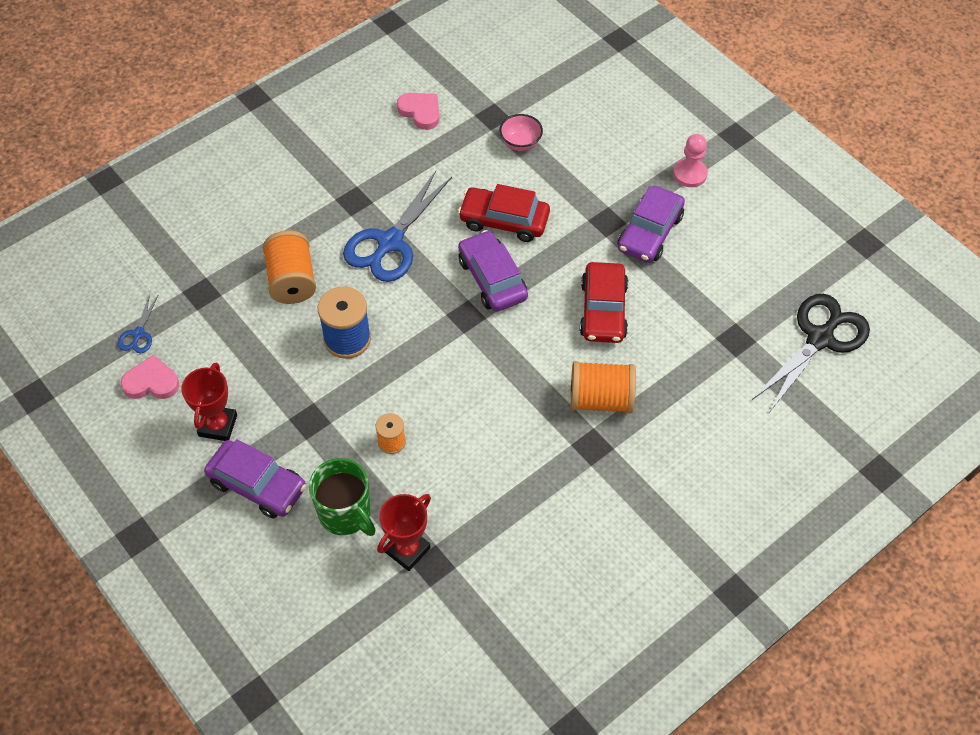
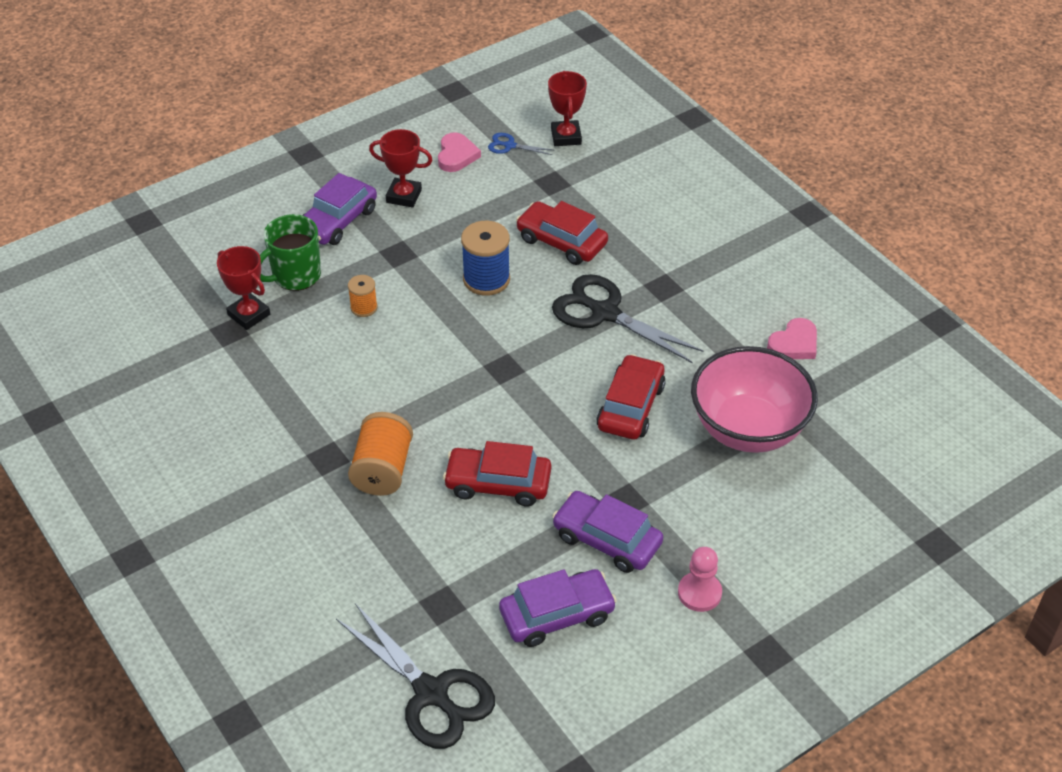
camera: 95 degrees right, 10 degrees down
(127, 285) = (566, 137): none -> red trophy
(292, 280) = (561, 241): orange spool -> red car
(390, 242) = (605, 313): blue scissors -> black scissors
(492, 279) = (550, 392): purple car -> purple car (557, 615)
(520, 143) = (748, 429): pink bowl -> pink bowl, size x2.38

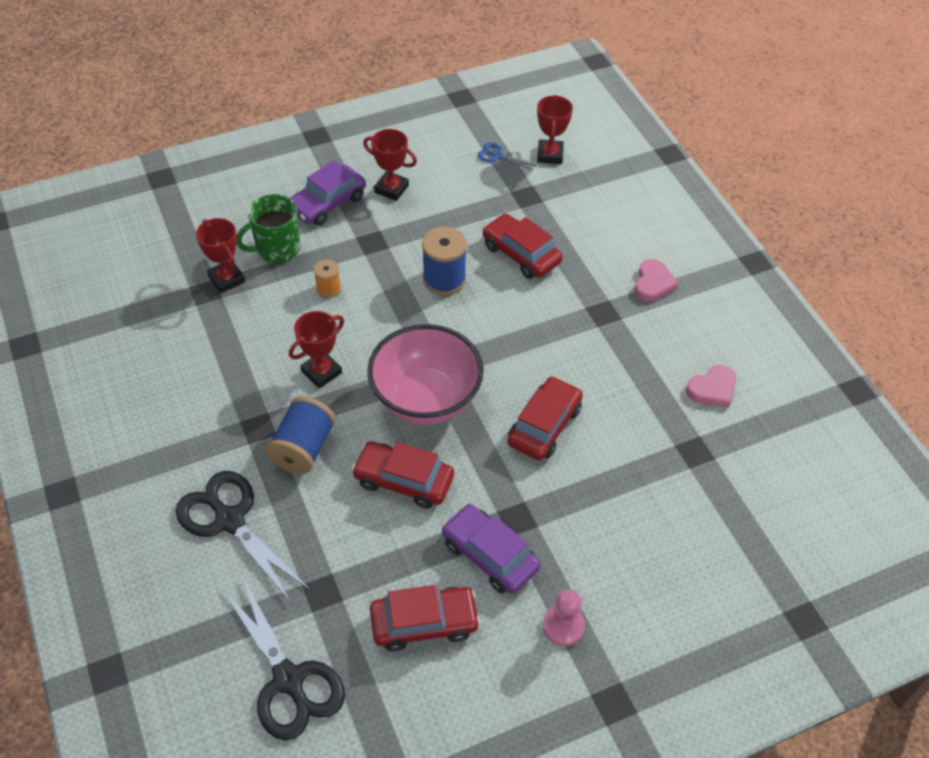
camera: 10 degrees right, 5 degrees up
(380, 392) = (321, 372): none -> red trophy
(382, 470) = (303, 448): orange spool -> blue spool
(456, 155) = (448, 158): pink heart -> pink heart (653, 283)
(557, 615) = (424, 623): purple car -> red car
(605, 313) = (543, 329): black scissors -> black scissors (230, 520)
(748, 429) = (649, 467): pink bowl -> pink bowl (426, 399)

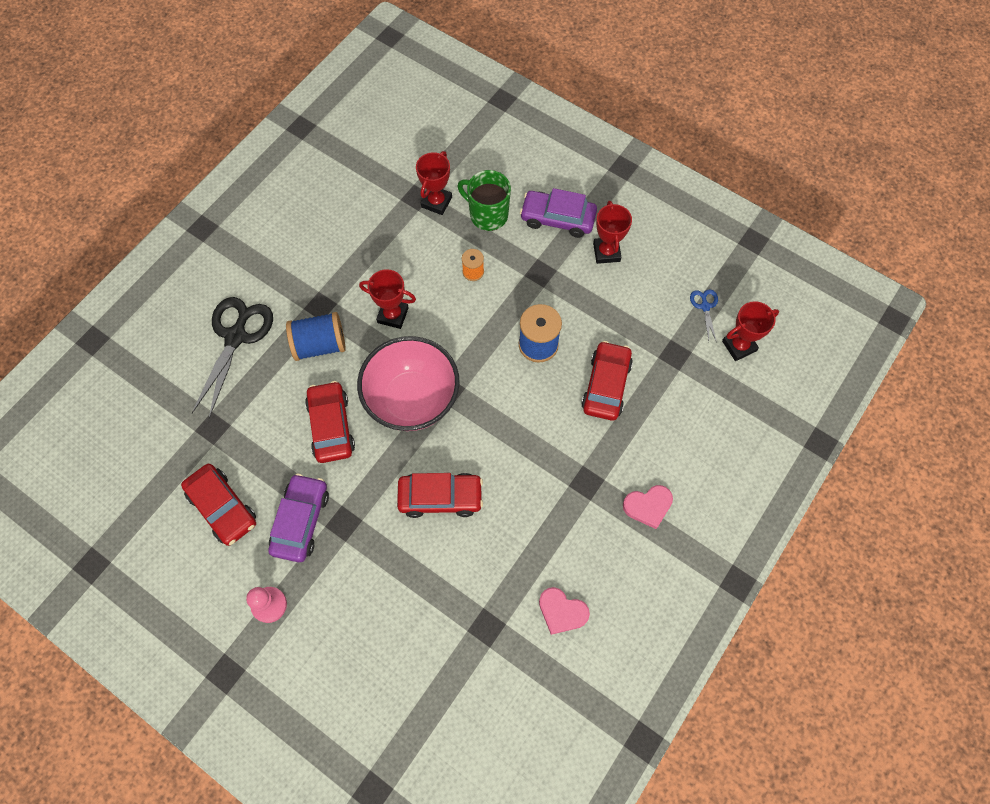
camera: 60 degrees right, 15 degrees up
(288, 680) = (138, 447): black scissors -> none

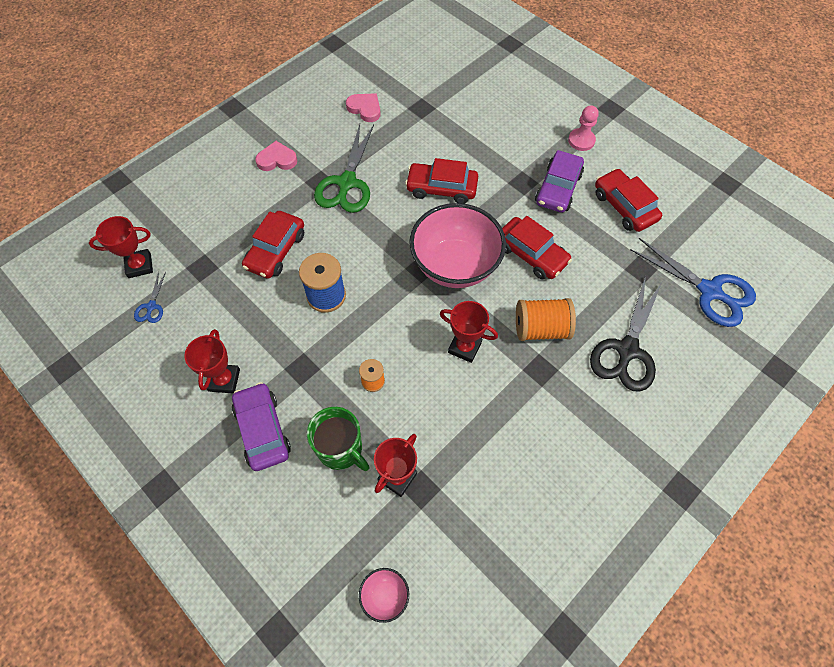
camera: 170 degrees left, 5 degrees down
(142, 413) = (709, 291): none -> blue scissors
(320, 345) = (541, 328): blue spool -> orange spool
(331, 426) = (531, 254): red car -> red car turned 45 degrees counterclockwise
(431, 129) = (385, 596): none -> pink bowl
(554, 486) = (347, 183): none -> green scissors
(557, 218) = (262, 430): purple car -> purple car turned 135 degrees counterclockwise

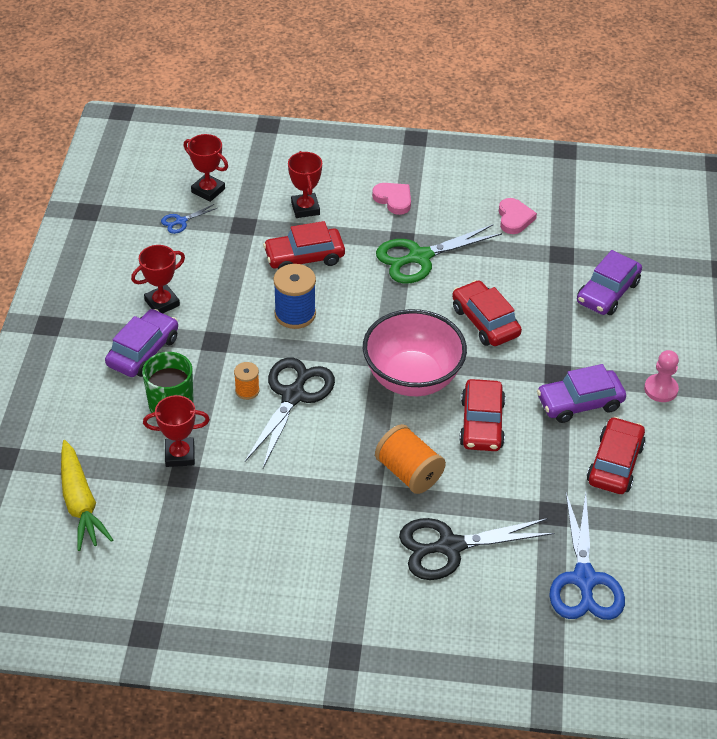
camera: 50 degrees right, 15 degrees down
(385, 596) = (80, 503): pink bowl -> yellow carrot
(406, 353) = (293, 396): none -> black scissors
(464, 347) = (337, 431): red trophy -> red trophy (305, 208)
(476, 109) = (607, 292): none -> purple car

